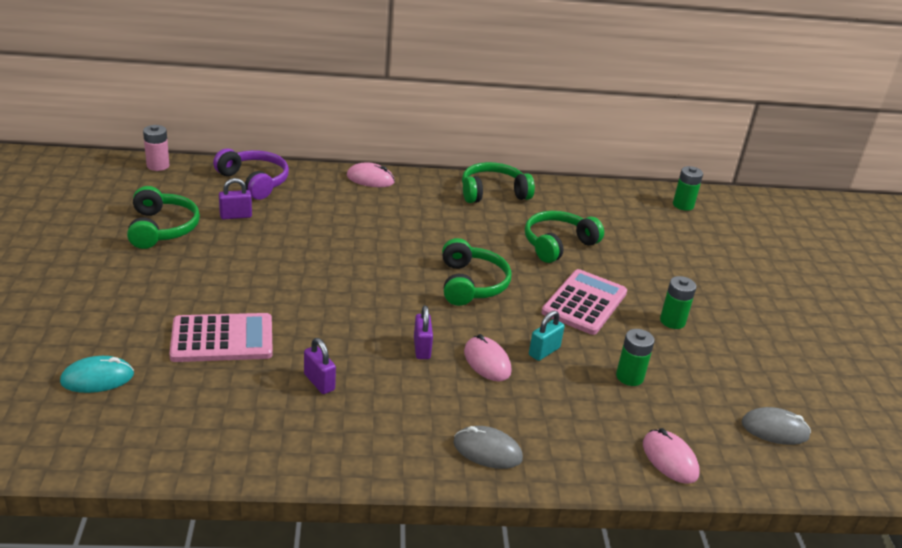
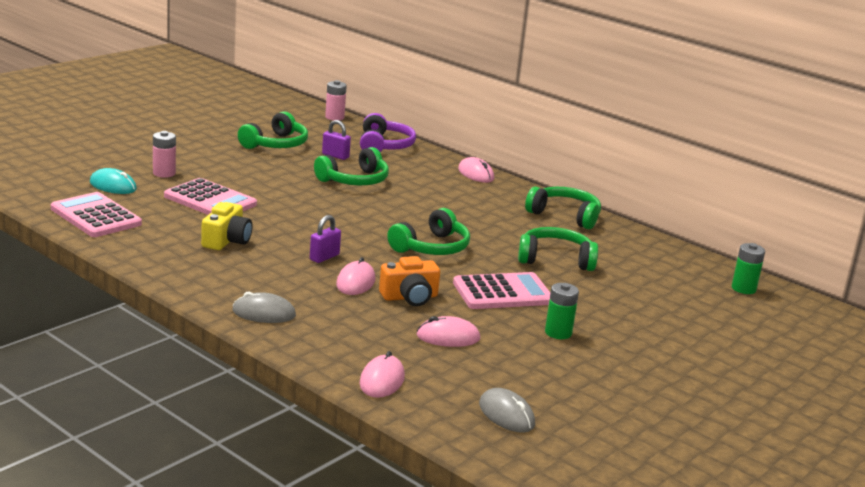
camera: 45 degrees right, 10 degrees down
(120, 328) = (164, 173): none -> pink battery
(151, 433) = (96, 216): none -> pink calculator
(298, 238) = (354, 180): none -> green headphones
(319, 382) = (226, 240): purple padlock -> yellow camera
(487, 451) = (264, 313): grey mouse -> grey mouse turned 60 degrees counterclockwise
(544, 351) = (410, 297): turquoise padlock -> orange camera
(629, 377) = (448, 337): green battery -> pink mouse

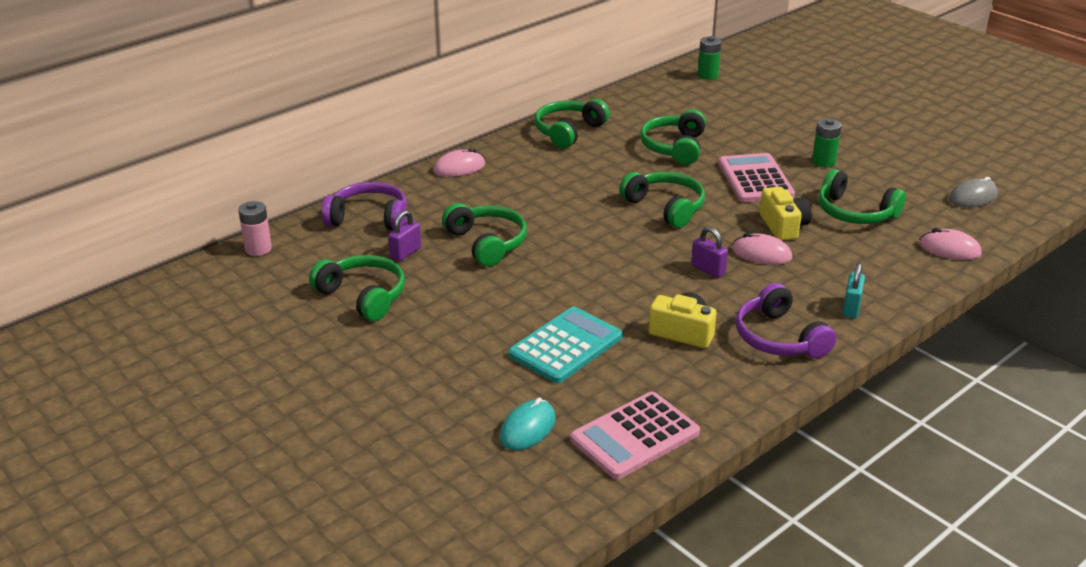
camera: 80 degrees left, 10 degrees up
(164, 173) = (477, 386): pink battery -> none
(210, 200) = (566, 346): pink calculator -> turquoise calculator
(216, 277) = (779, 338): none -> purple headphones
(264, 313) = (851, 308): grey mouse -> turquoise padlock
(410, 297) = (783, 226): orange camera -> yellow camera
(448, 337) = (855, 212): pink mouse -> green headphones

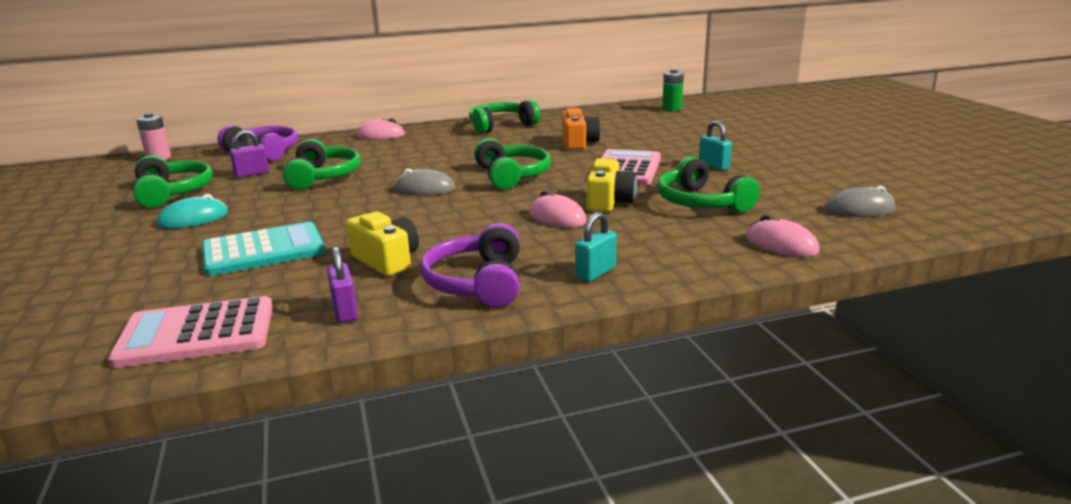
camera: 25 degrees right, 10 degrees down
(527, 428) = (117, 304): turquoise mouse -> turquoise mouse (193, 219)
(608, 241) = (425, 189): none -> grey mouse
(674, 147) = (578, 143): green headphones -> orange camera
(708, 270) = (485, 220): purple padlock -> purple padlock (345, 311)
(823, 162) = (713, 166): green battery -> turquoise padlock

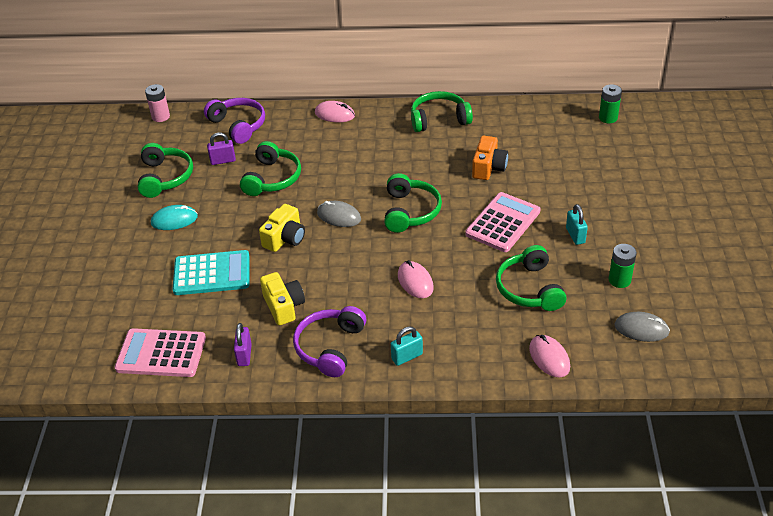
camera: 20 degrees right, 20 degrees up
(609, 202) = (462, 270): yellow camera -> yellow camera (285, 238)
(794, 184) = (619, 280): none -> green battery

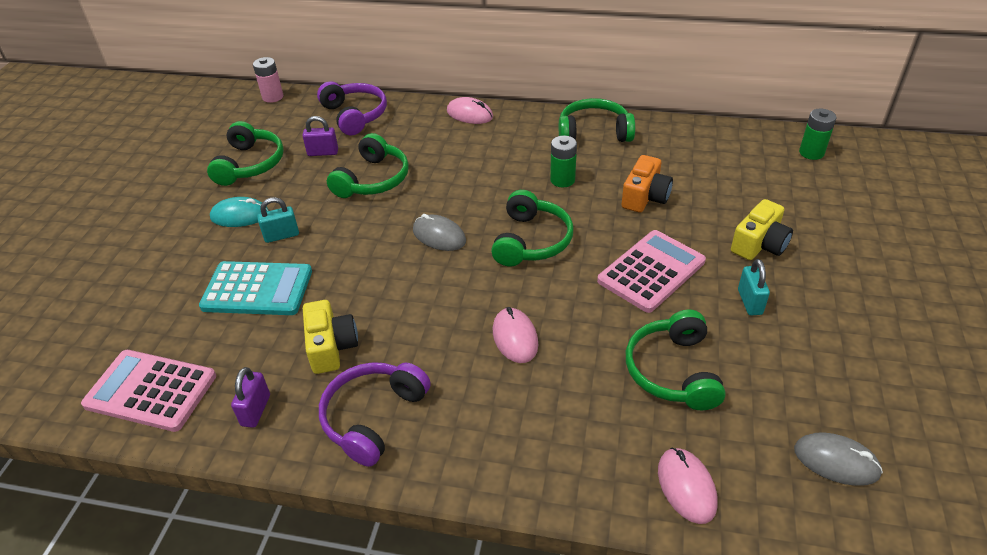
camera: 10 degrees right, 0 degrees up
(285, 238) = (363, 255): yellow camera -> yellow camera (759, 244)
(407, 357) = (476, 450): turquoise padlock -> turquoise padlock (281, 236)
(619, 280) = (808, 377): green battery -> green battery (562, 180)

